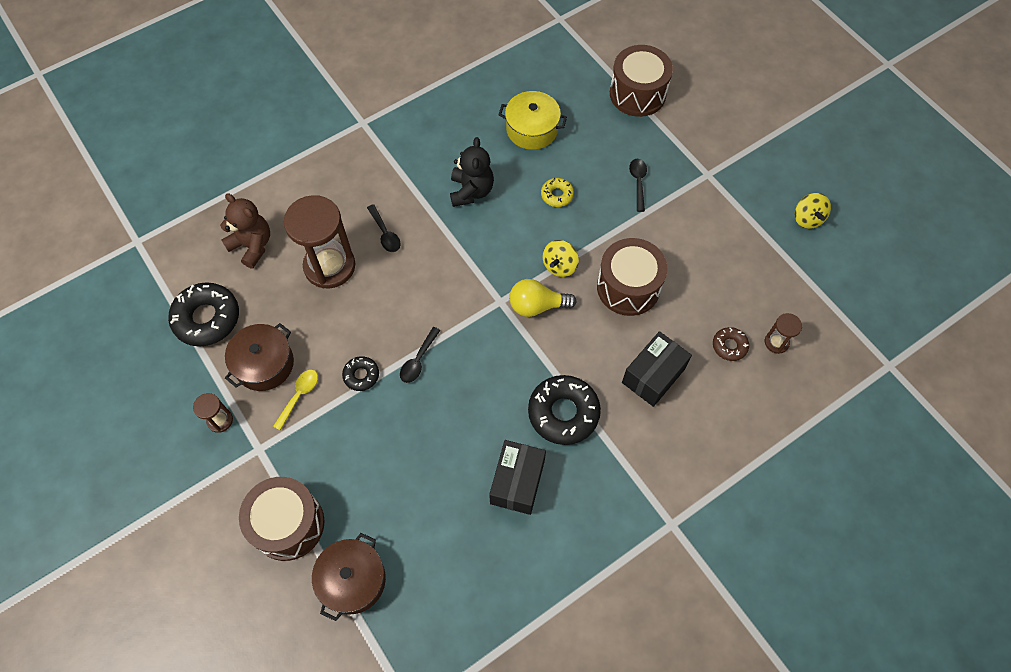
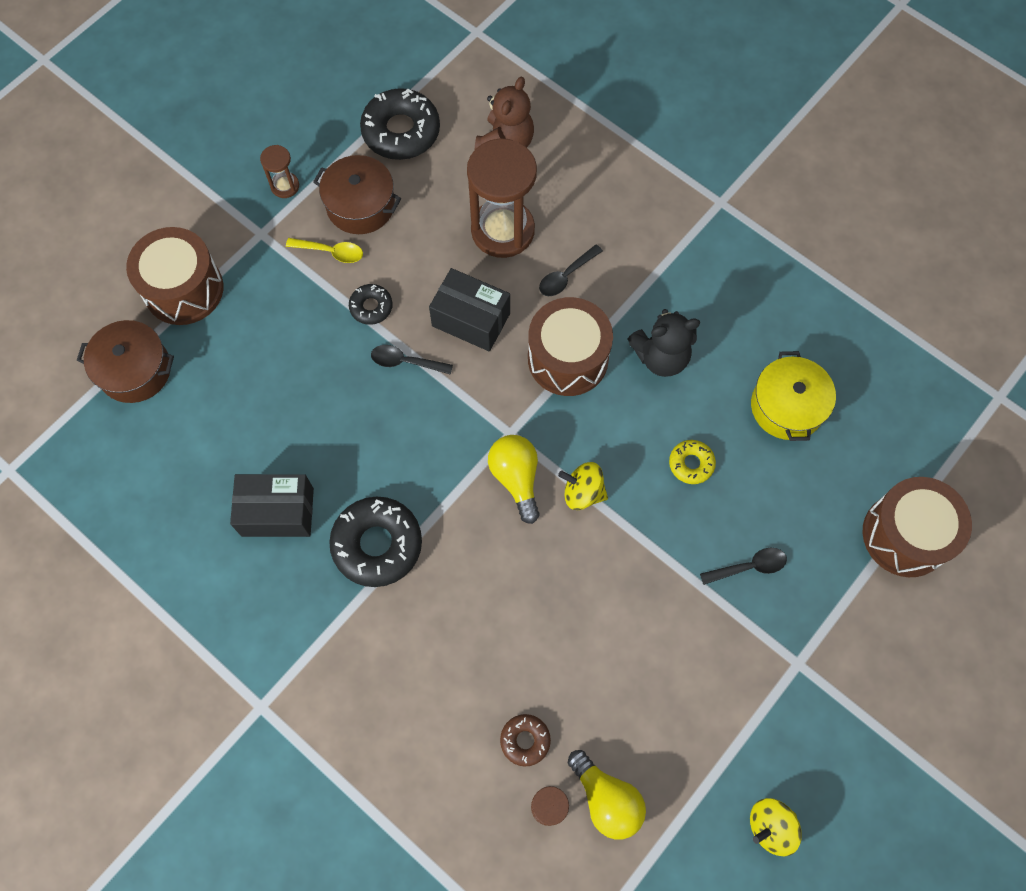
camera: 75 degrees right, 5 degrees up
(628, 287) = (576, 587): brown drum -> brown drum (568, 358)
(653, 376) = (455, 646): black box -> black box (471, 320)
(776, 306) = (606, 799): none -> yellow light bulb

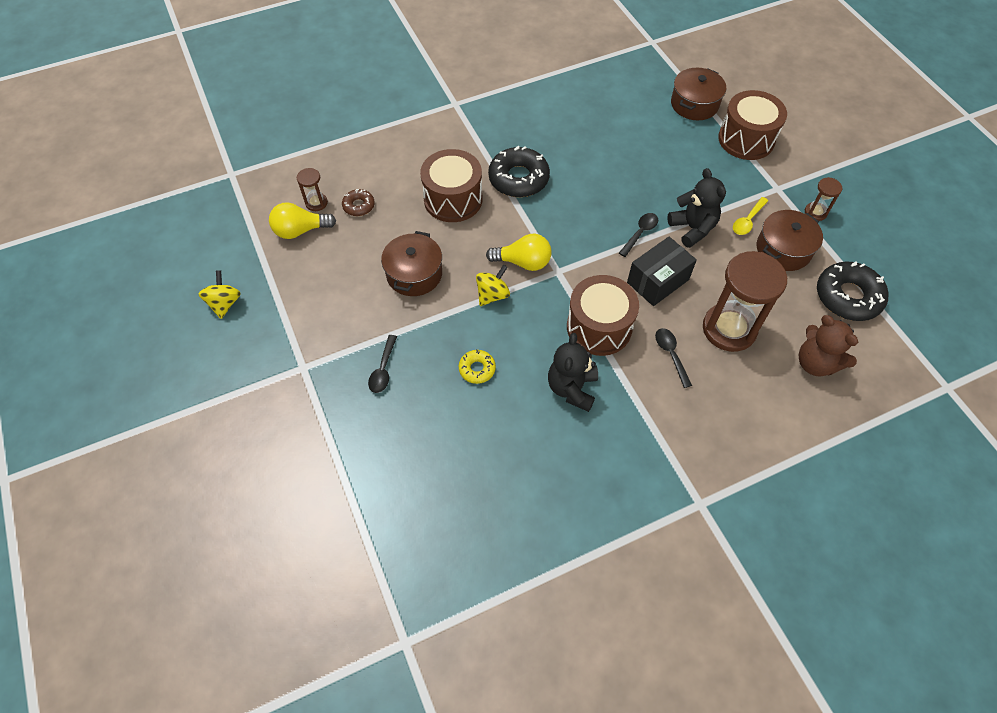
camera: 115 degrees right, 10 degrees down
(277, 512) = (565, 141): black box -> none
(371, 307) = (692, 228): black donut -> black teddy bear
(599, 602) = (414, 274): none -> brown pot
(787, 406) = (487, 458): yellow pot -> none
(905, 535) = (340, 488): brown drum -> brown drum (453, 199)

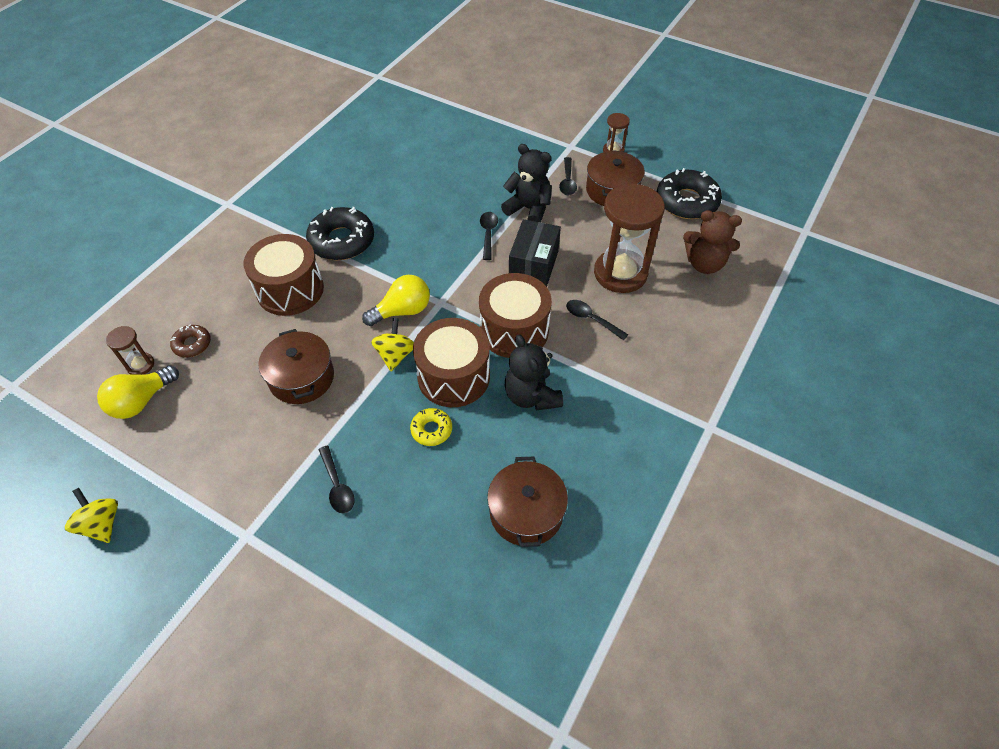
camera: 35 degrees left, 5 degrees down
(694, 104) = (453, 110): brown pot -> brown pot (526, 512)
(746, 139) = (516, 120): brown drum -> brown drum (453, 376)
(747, 221) = (567, 182): yellow spoon -> black spoon

